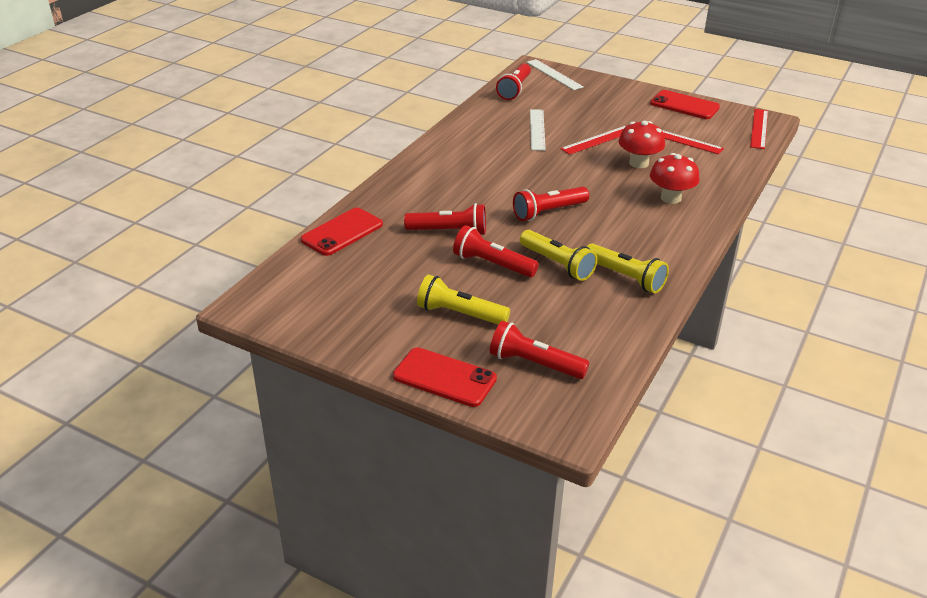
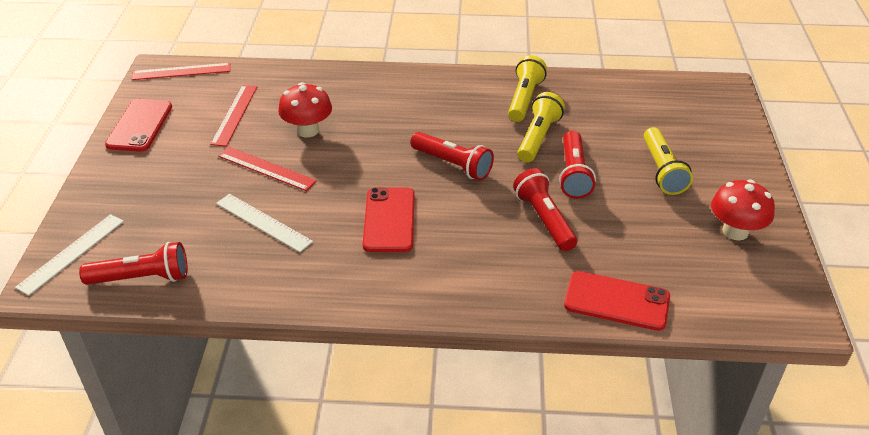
camera: 115 degrees left, 5 degrees up
(444, 377) = (743, 154): red phone -> red phone (389, 220)
(534, 364) = (679, 116): red flashlight -> none
(537, 129) = (263, 222): white ruler -> white ruler turned 60 degrees clockwise
(671, 198) = (369, 99): red mushroom -> red mushroom (735, 231)

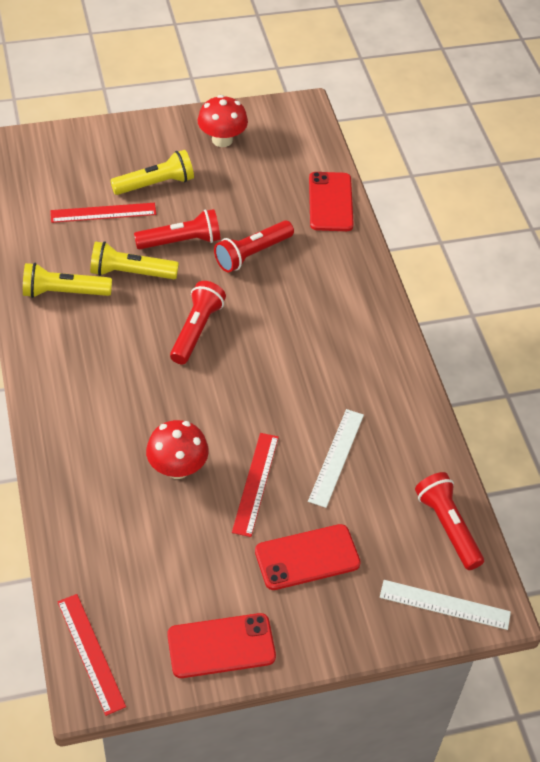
camera: 110 degrees left, 10 degrees up
(235, 114) = (169, 551): red ruler -> red ruler (103, 212)
(389, 220) = (294, 360): red phone -> red phone (307, 557)

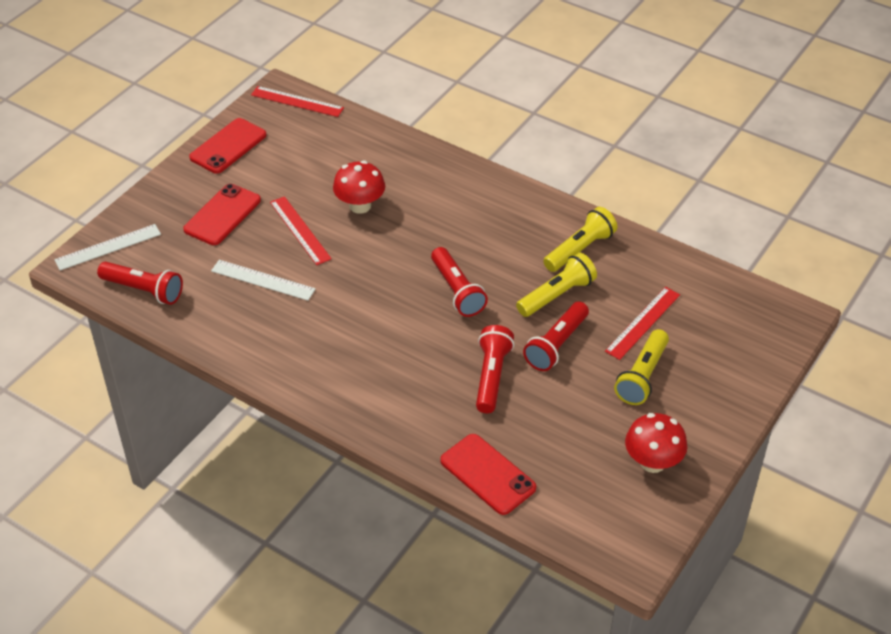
camera: 140 degrees right, 5 degrees down
(336, 457) = (263, 280): white ruler -> white ruler turned 45 degrees counterclockwise

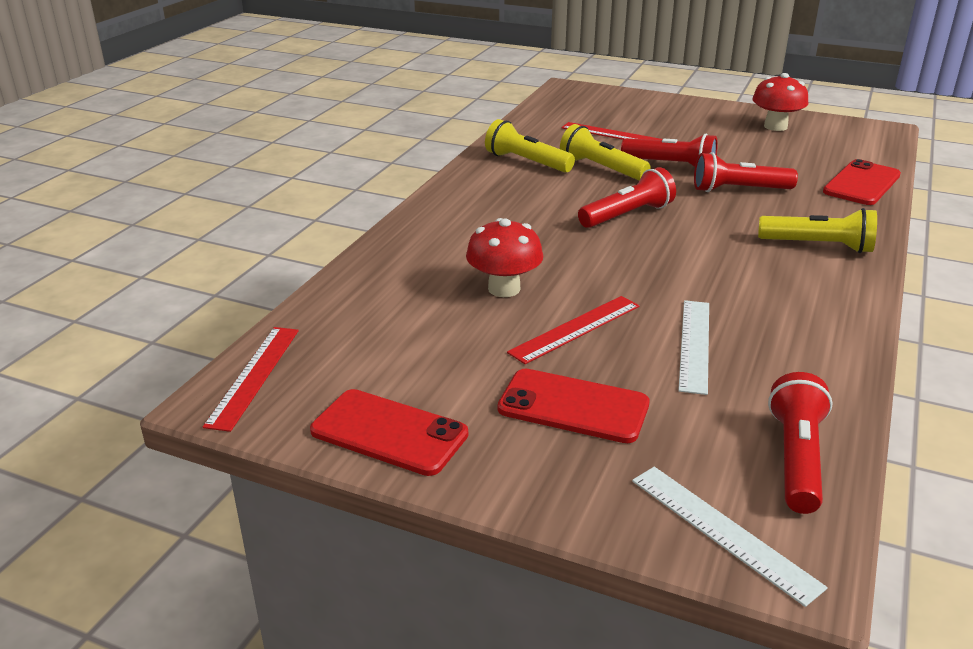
camera: 100 degrees left, 15 degrees down
(642, 376) = (681, 133): yellow flashlight -> yellow flashlight (818, 246)

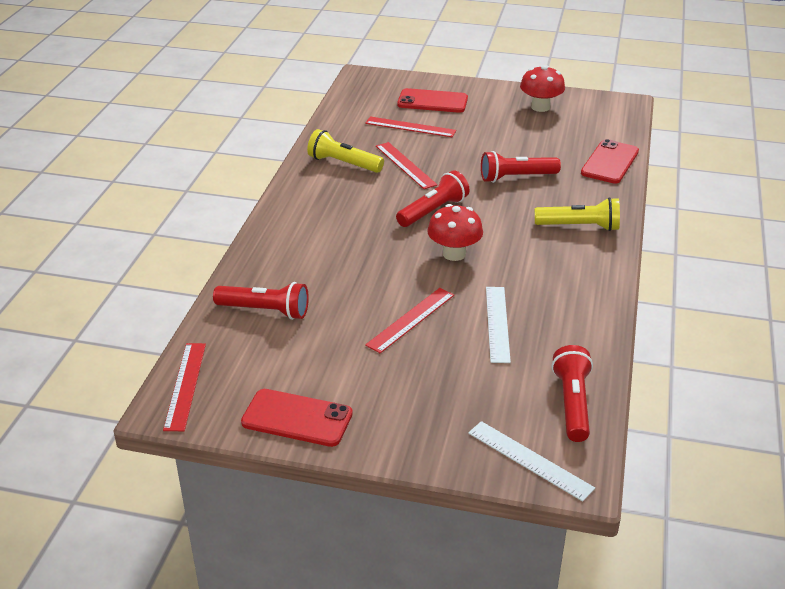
camera: 10 degrees left, 5 degrees up
(504, 289) = (351, 290): red mushroom -> red mushroom (454, 254)
(573, 406) = (420, 383): red phone -> red phone (432, 101)
(601, 169) = (405, 165): yellow flashlight -> red ruler
(671, 165) = (461, 157): red flashlight -> red flashlight (265, 311)

